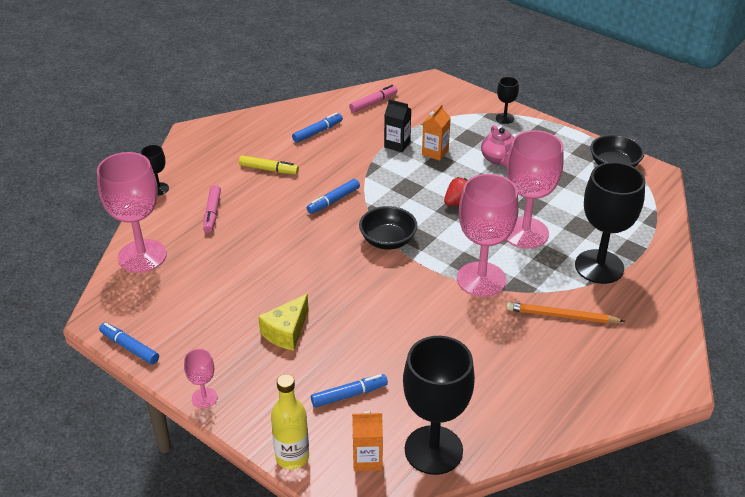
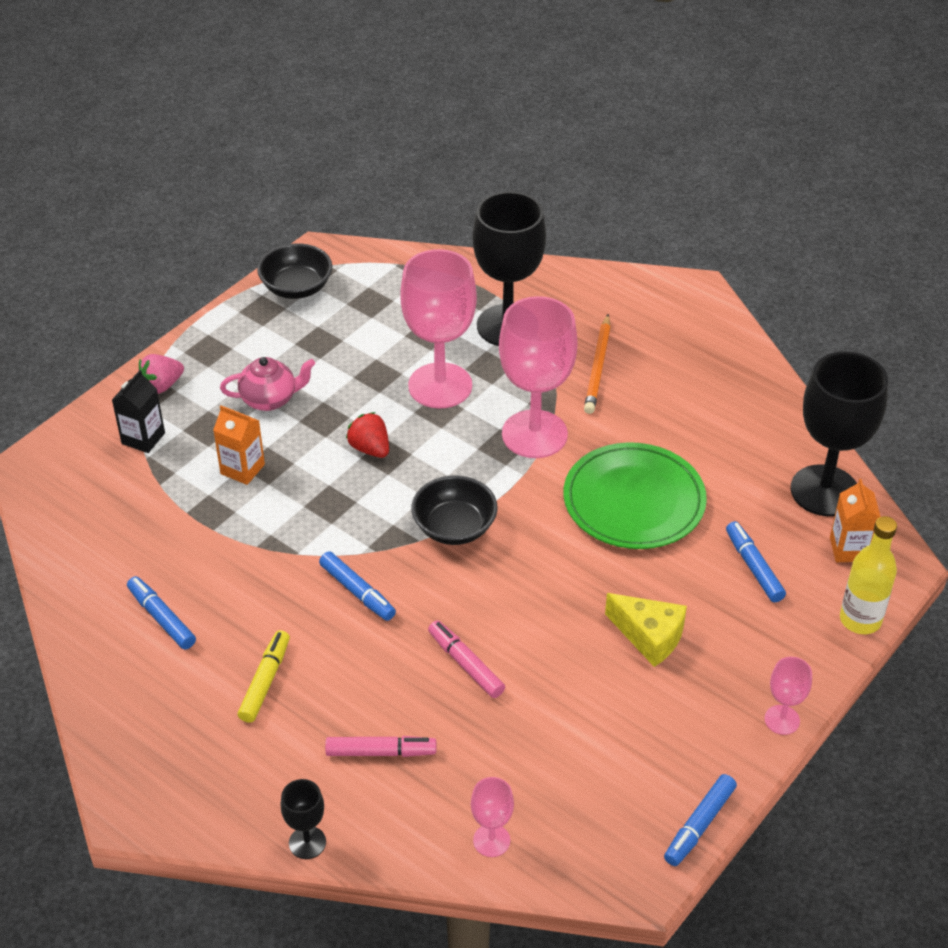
camera: 90 degrees left, 5 degrees up
(142, 256) = (491, 840): pink goblet -> pink goblet, size x0.46
(373, 103) = (84, 543): pink marker -> pink marker (466, 664)
(397, 144) = (214, 514): black carton -> black carton (143, 438)
(416, 330) = (634, 501): none -> green plate
(504, 118) = (162, 386): black goblet -> pink strawberry

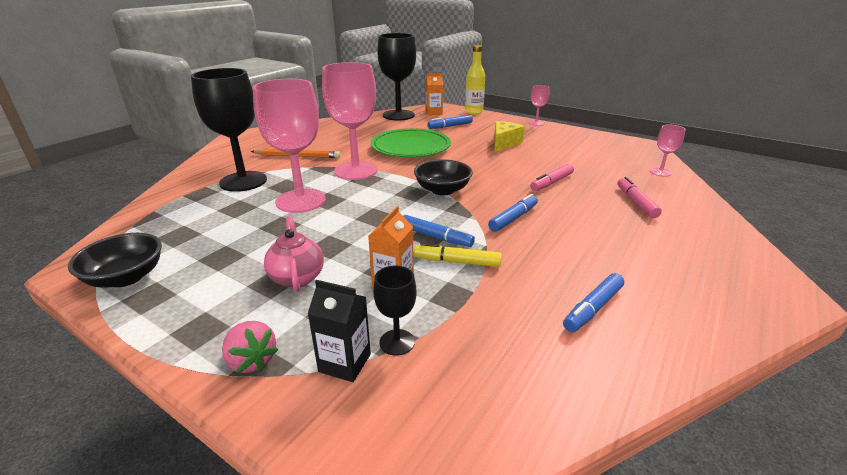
camera: 95 degrees left, 15 degrees down
(265, 681) = (617, 247): yellow marker -> yellow marker (457, 262)
(307, 842) = (724, 220): black goblet -> black goblet (397, 342)
(370, 448) = (367, 223): red strawberry -> none
(699, 825) = (604, 135): blue marker -> blue marker (436, 237)

